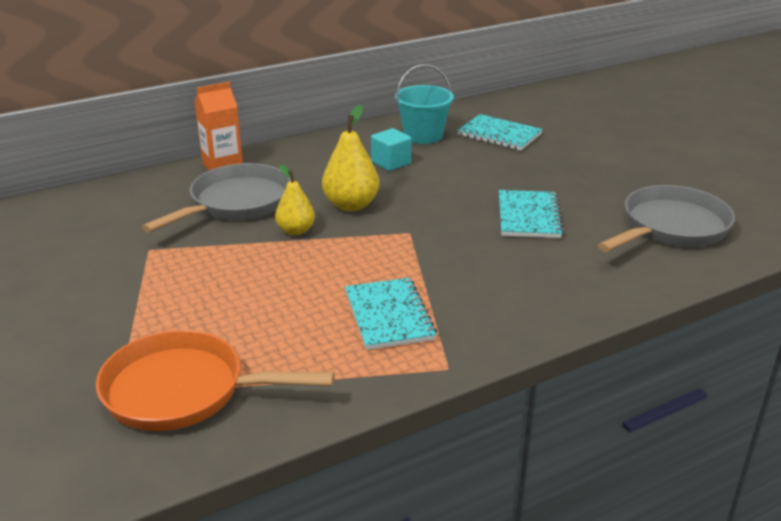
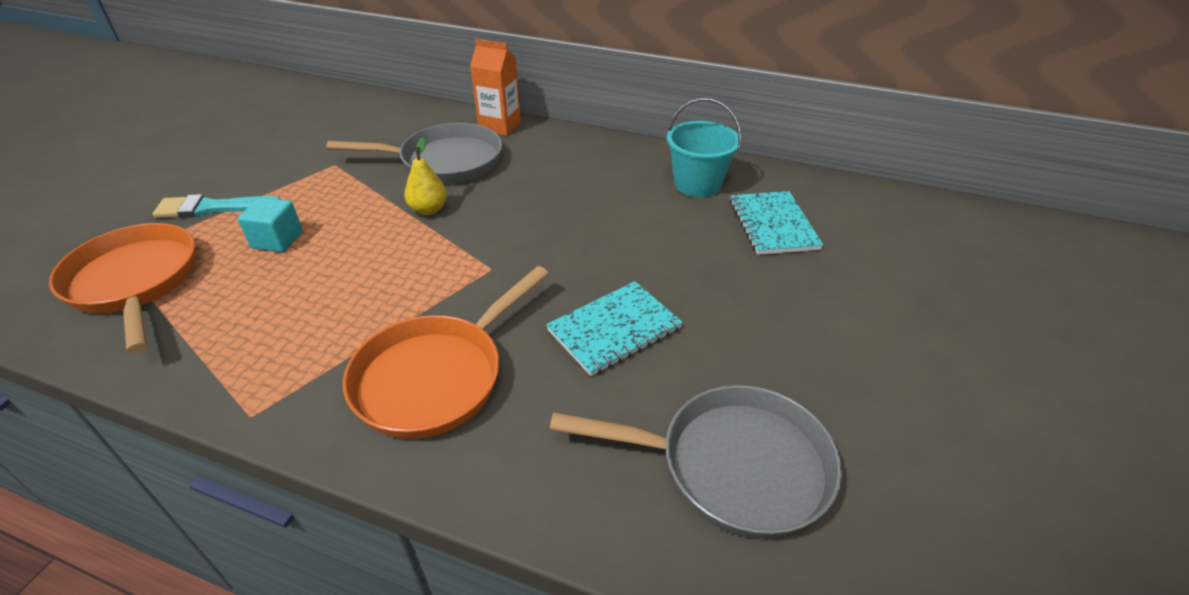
camera: 50 degrees right, 10 degrees up
(116, 326) = (212, 208): none -> turquoise brush
(351, 205) = (506, 213): yellow pear -> none
(388, 315) = (323, 331): turquoise notebook -> none
(391, 163) = (615, 194): turquoise cube -> turquoise cube (277, 240)
(496, 287) = (436, 377): none -> orange pan

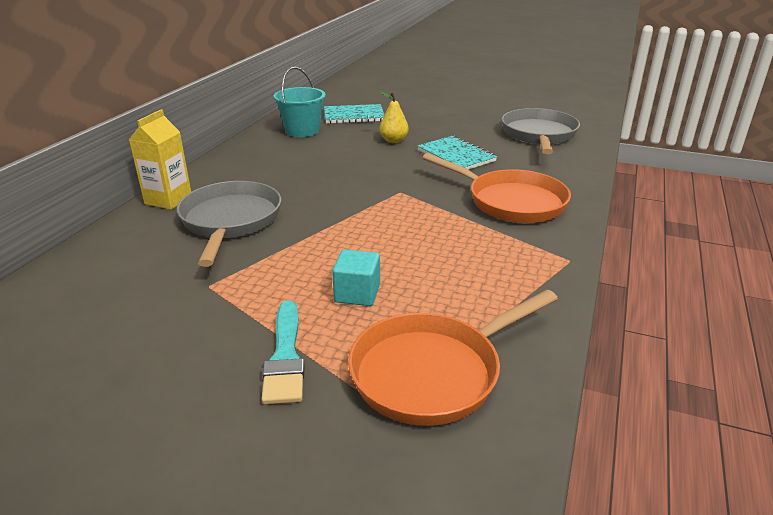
camera: 90 degrees left, 10 degrees down
(429, 209) = (316, 221): yellow pear -> yellow pear (393, 141)
(500, 126) = (168, 200): orange carton -> yellow carton

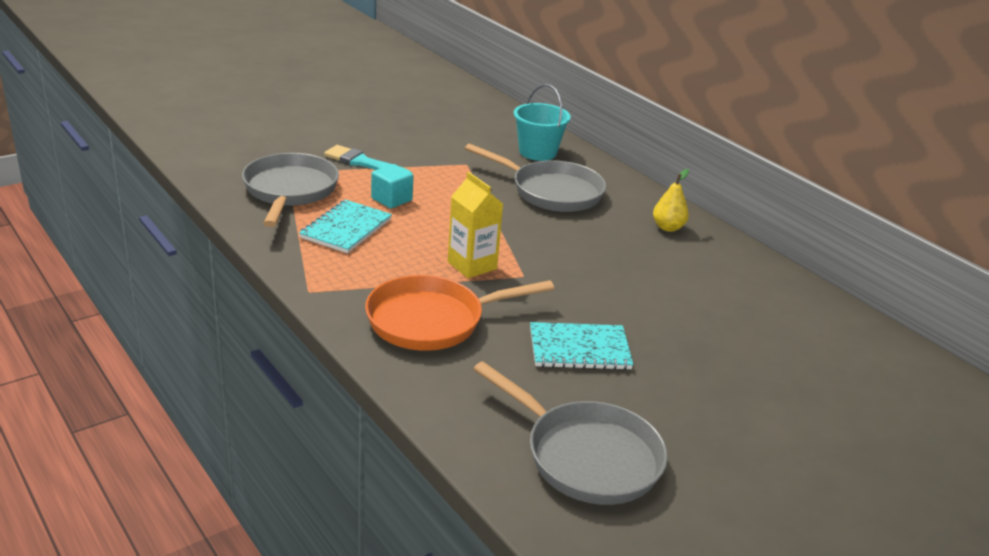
camera: 120 degrees right, 0 degrees up
(168, 200) = (620, 181): yellow carton -> yellow carton (472, 265)
(302, 131) = (753, 286): turquoise bucket -> turquoise bucket (537, 152)
(354, 116) = (789, 341): turquoise notebook -> turquoise notebook (346, 228)
(393, 141) = (667, 330): yellow pear -> yellow pear (668, 227)
(432, 372) = (290, 191): orange pan -> grey pan

